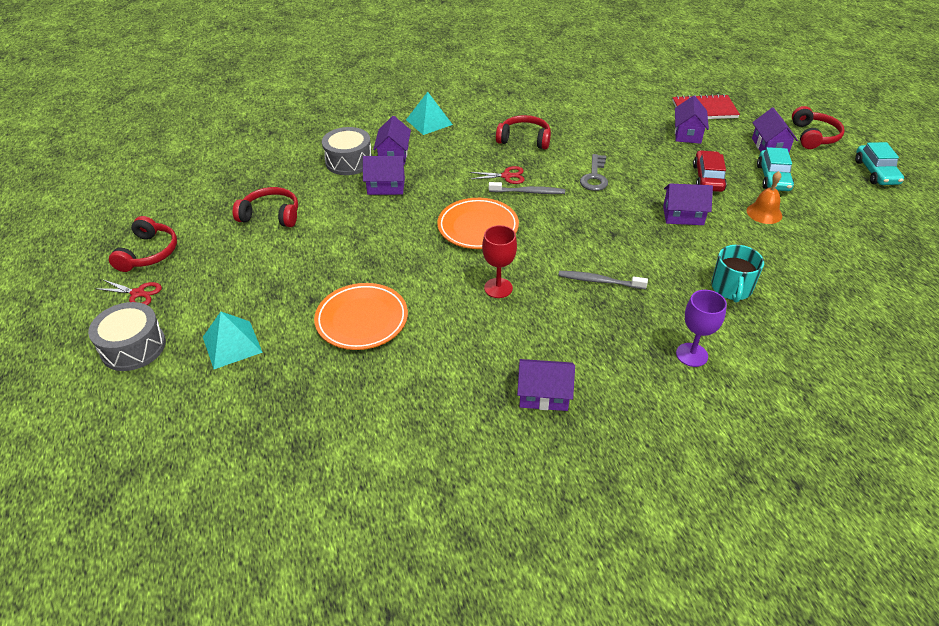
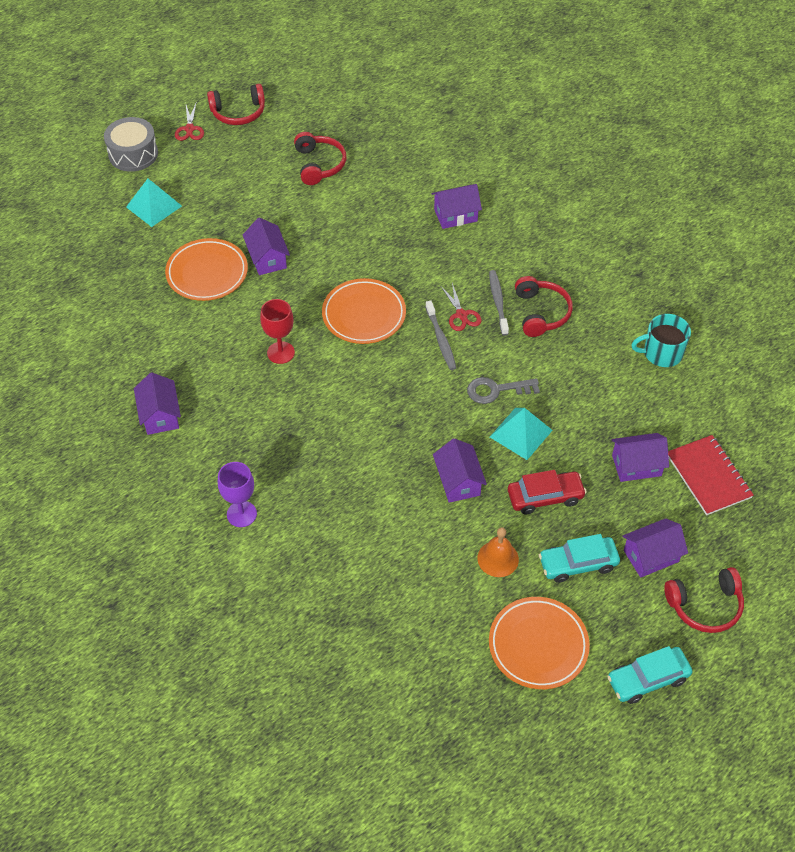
camera: 70 degrees right, 10 degrees up
(349, 161) = (427, 186): grey drum -> none
(386, 186) = (399, 227): purple house -> purple house (267, 258)
(429, 122) = (533, 223): turquoise pyramid -> turquoise pyramid (520, 433)
(599, 281) = (319, 426): grey toothbrush -> grey toothbrush (498, 302)
(731, 288) = (349, 537): turquoise mug -> turquoise mug (661, 353)
(847, 212) = (538, 645): none -> orange plate

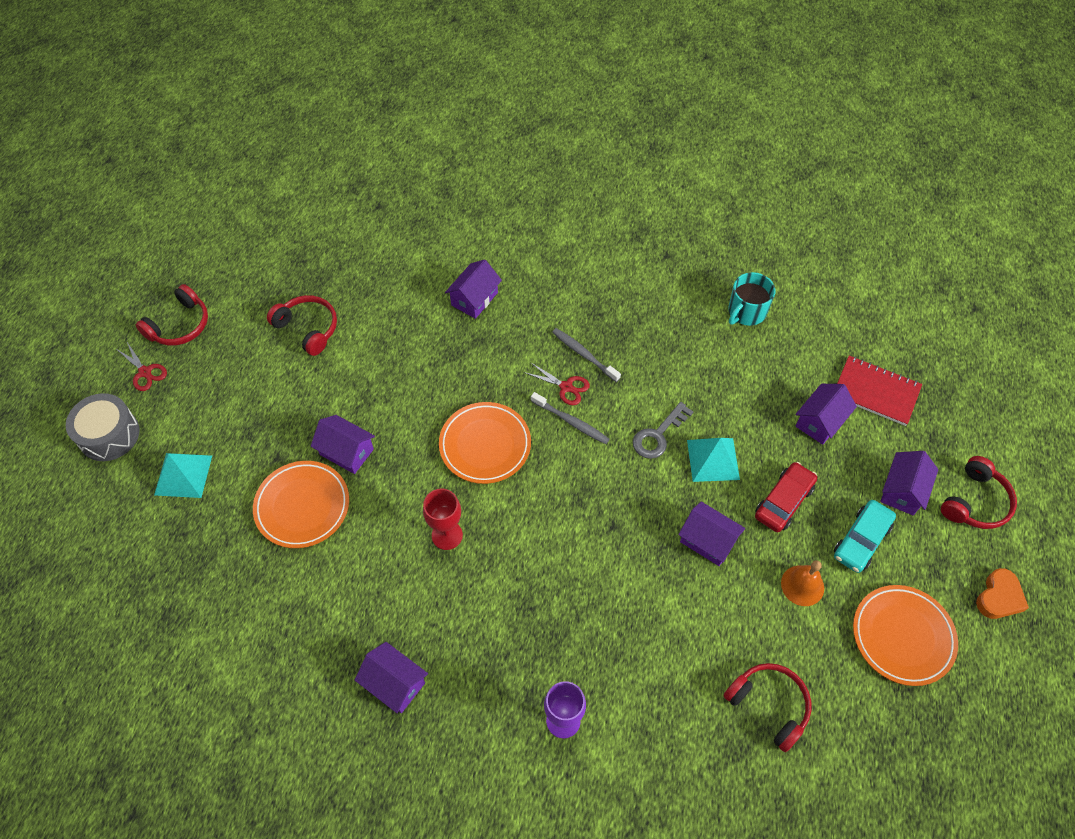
camera: 40 degrees left, 5 degrees up
(541, 313) = (626, 340): red headphones -> red headphones (769, 705)
(647, 679) = (999, 597): turquoise car -> orange heart

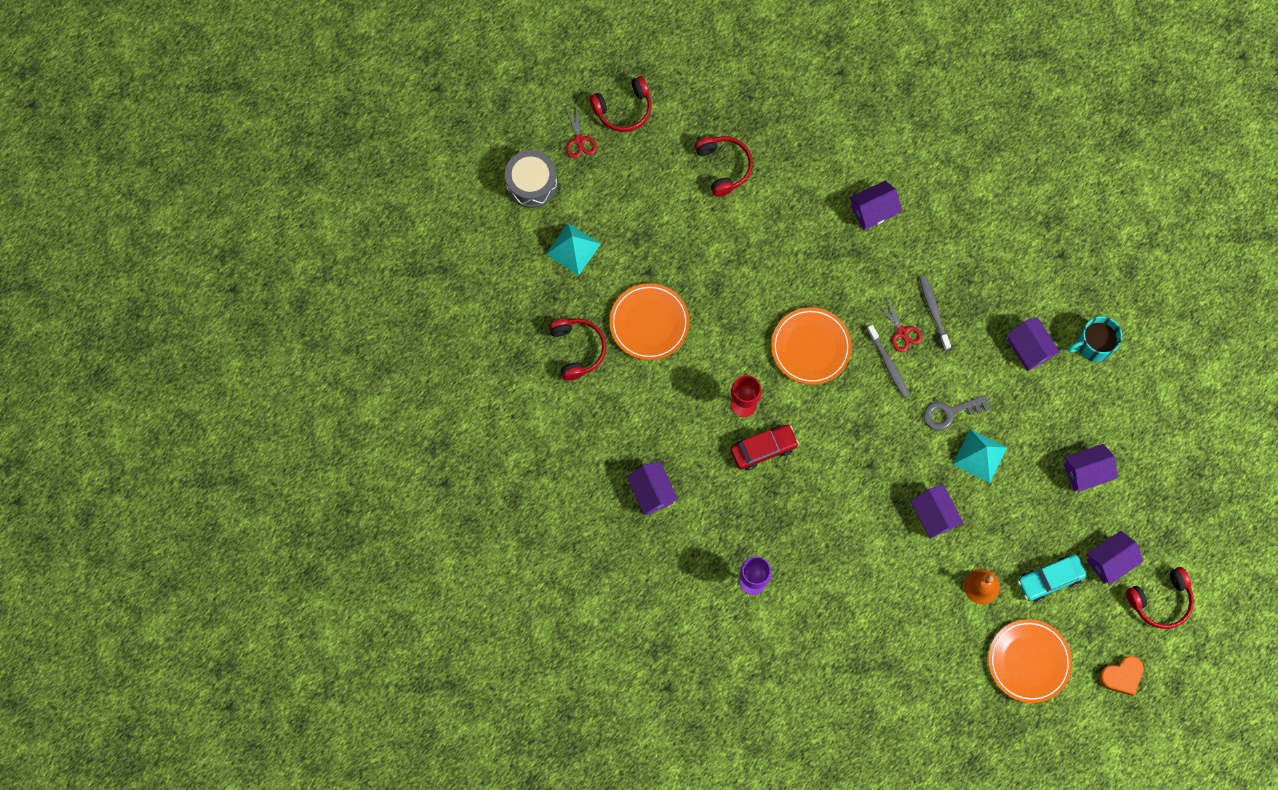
camera: 30 degrees right, 15 degrees up
(347, 452) = (702, 295): purple house -> purple house (1029, 349)
(769, 705) = (900, 651): red headphones -> red headphones (577, 349)
(783, 501) = (1012, 518): red car -> red car (763, 449)
(875, 392) = (1150, 472): red notebook -> none

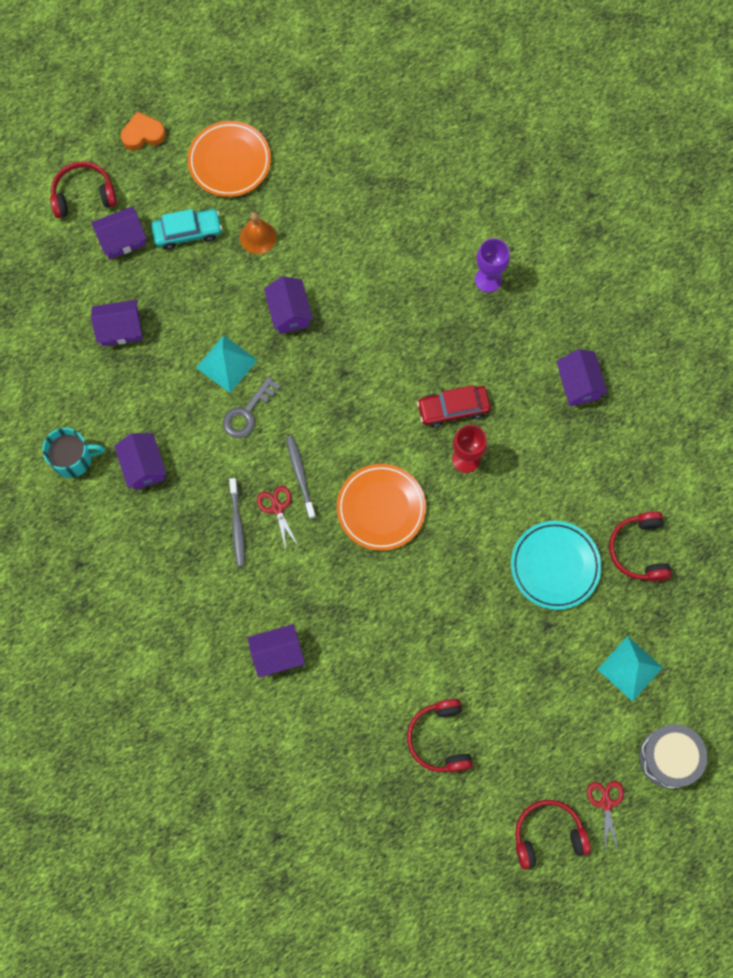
camera: 170 degrees left, 0 degrees up
(649, 323) = (555, 566): orange plate -> turquoise plate
(949, 413) = (247, 413): grey key -> grey key turned 135 degrees clockwise

